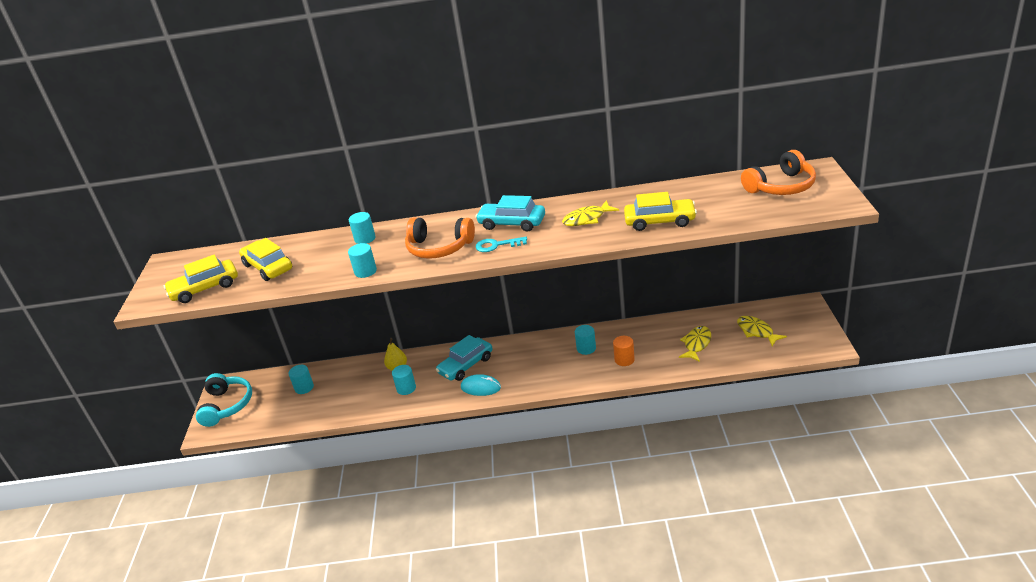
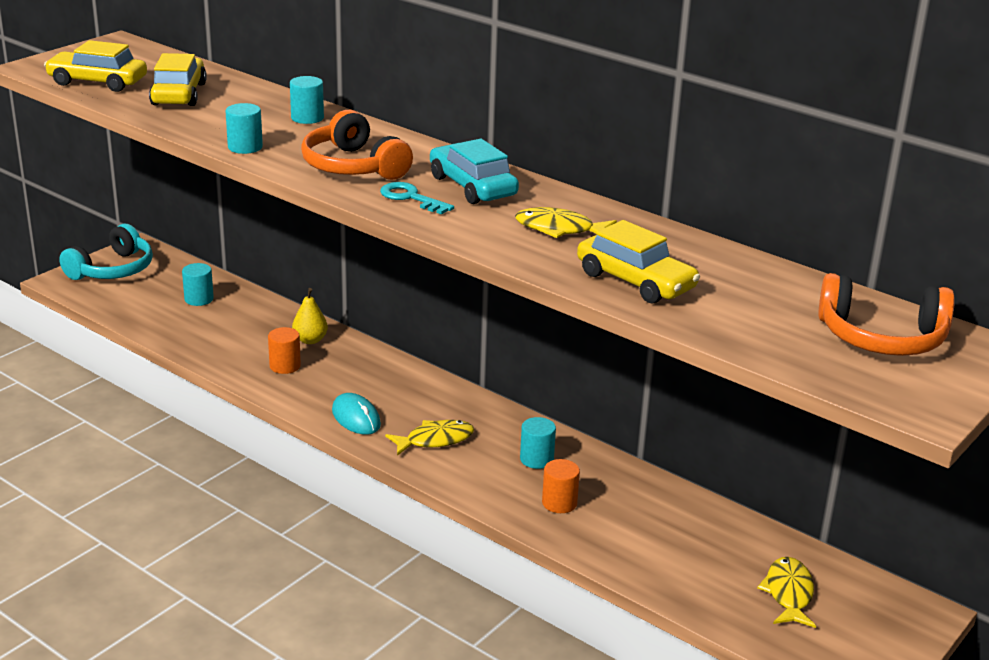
camera: 35 degrees right, 5 degrees down
(406, 388) = (285, 366): turquoise cylinder -> orange cylinder
(466, 365) = (379, 385): turquoise car -> none
(696, 344) = (680, 550): yellow fish -> yellow fish (435, 440)

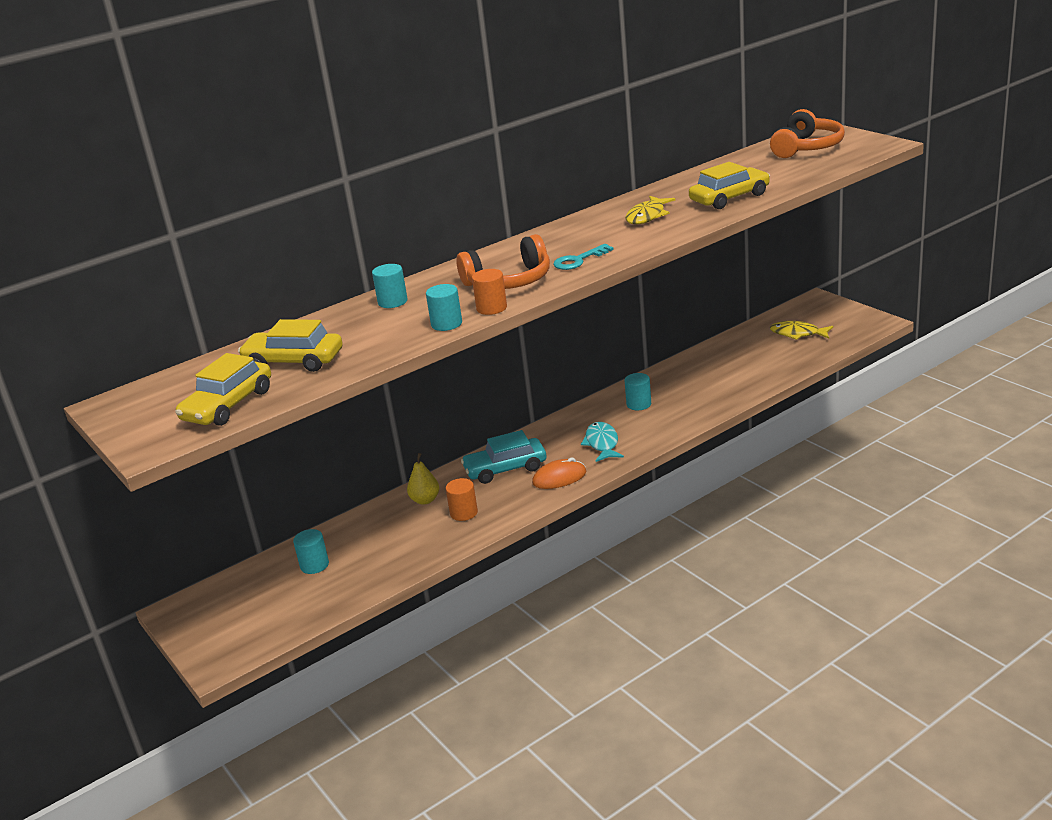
camera: 70 degrees left, 0 degrees up
(113, 269) = (215, 626): turquoise headphones -> none
(356, 418) = (559, 478): turquoise mouse -> orange mouse
(435, 440) = (602, 443): yellow fish -> turquoise fish
(472, 186) = (565, 241): turquoise car -> turquoise car (505, 469)
(559, 503) = (693, 399): orange cylinder -> orange cylinder (491, 308)

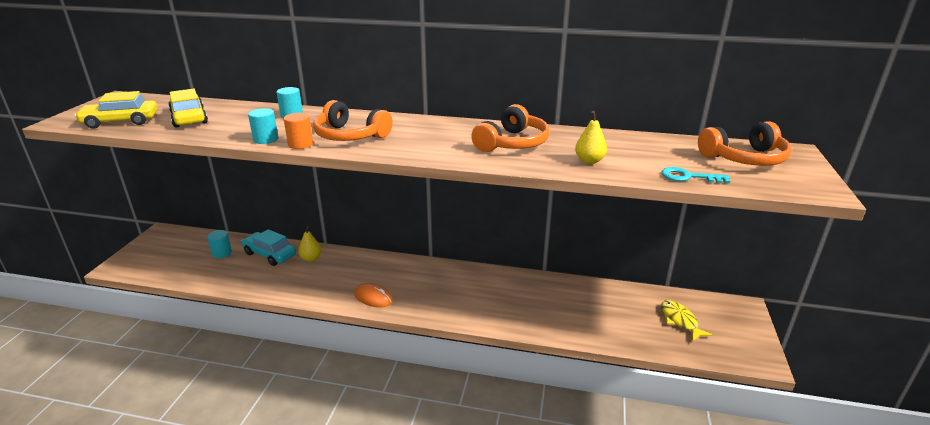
camera: 45 degrees right, 0 degrees up
(464, 513) = (306, 279): orange cylinder -> none
(505, 469) = (367, 271): turquoise car -> turquoise car (270, 254)
(578, 260) = (406, 145): turquoise key -> turquoise key (688, 177)
(602, 443) = (429, 296): turquoise fish -> none
(638, 404) = (494, 289): turquoise cylinder -> none
(647, 216) = (512, 143): yellow fish -> orange headphones
(729, 198) = (589, 161): yellow car -> yellow pear

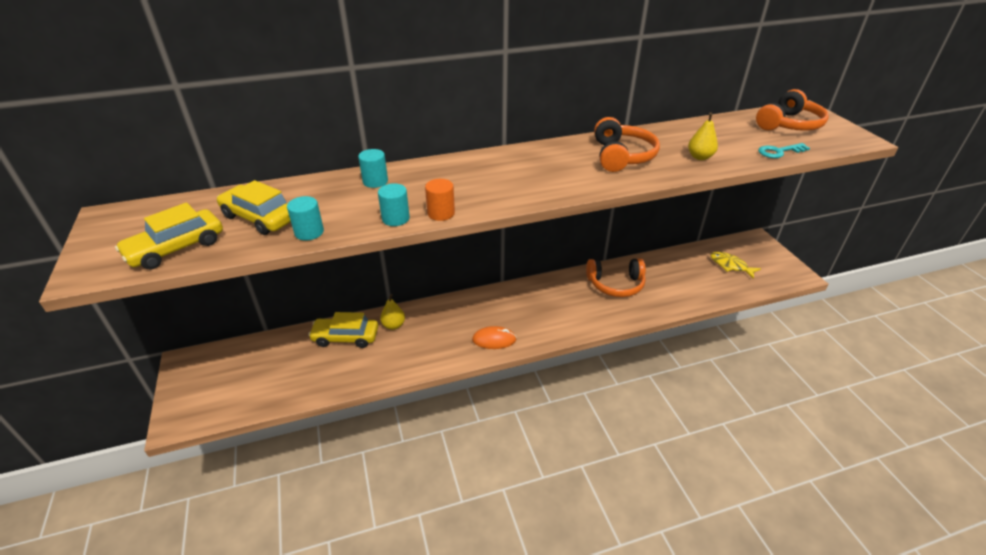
camera: 30 degrees left, 10 degrees up
(222, 253) = (290, 356): turquoise cylinder -> turquoise cylinder (309, 232)
(270, 254) = (346, 337): turquoise car -> yellow car
(350, 136) = (473, 189): orange headphones -> orange headphones (615, 284)

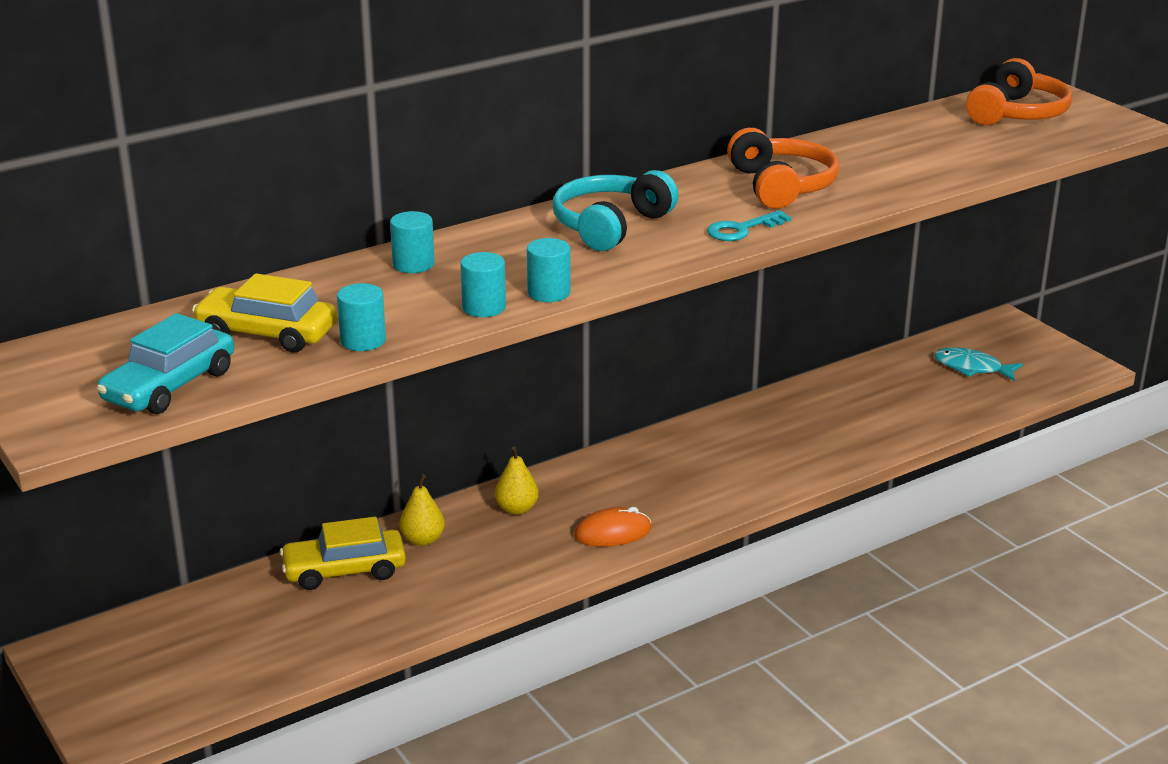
camera: 15 degrees left, 10 degrees down
(176, 248) = (169, 386): yellow car -> turquoise car
(441, 213) = (549, 293): orange cylinder -> turquoise cylinder
(504, 170) = (610, 226): none -> turquoise headphones
(615, 284) = (788, 423): orange headphones -> none
(699, 157) = (899, 174): yellow pear -> yellow pear (517, 509)
(730, 265) = (972, 368): yellow fish -> turquoise fish
(779, 152) = (1012, 154): turquoise key -> turquoise key (742, 229)

